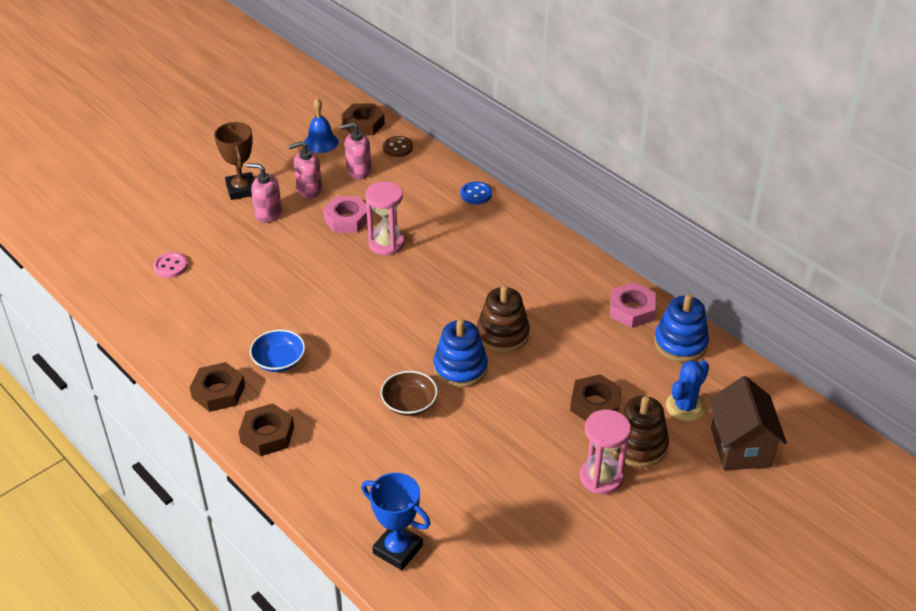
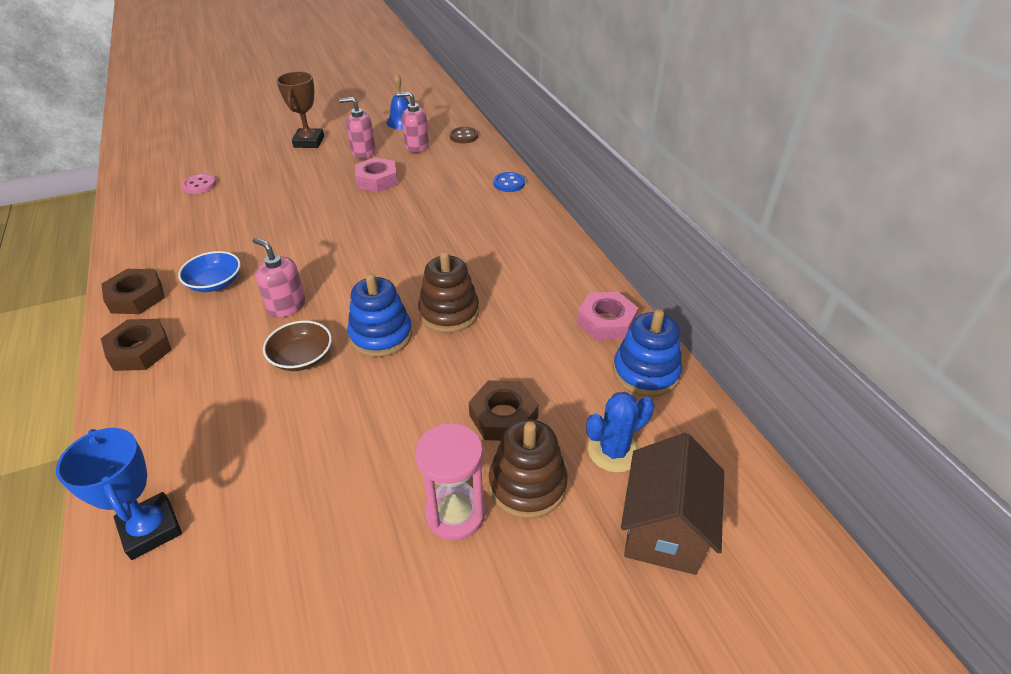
camera: 20 degrees right, 0 degrees up
(268, 213) = (314, 163): pink soap dispenser -> pink soap dispenser (286, 306)
(363, 124) = (447, 115): brown nut -> none
(386, 243) = (396, 206): pink hourglass -> none

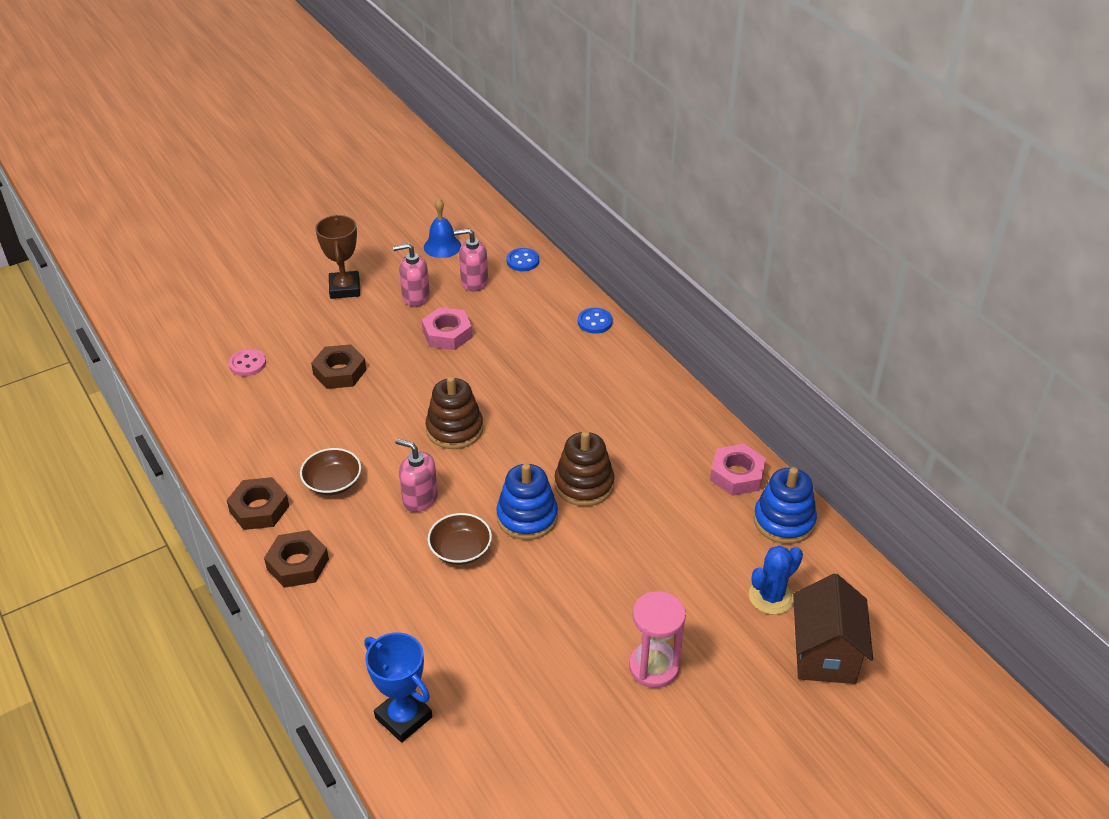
camera: 10 degrees left, 0 degrees up
(215, 283) = (332, 482): blue bowl -> brown bowl
(464, 136) = (522, 261): brown button -> blue button
(503, 416) = (668, 579): brown nut -> brown nut (340, 372)
(527, 484) = (706, 635): brown stacking toy -> brown stacking toy (454, 429)

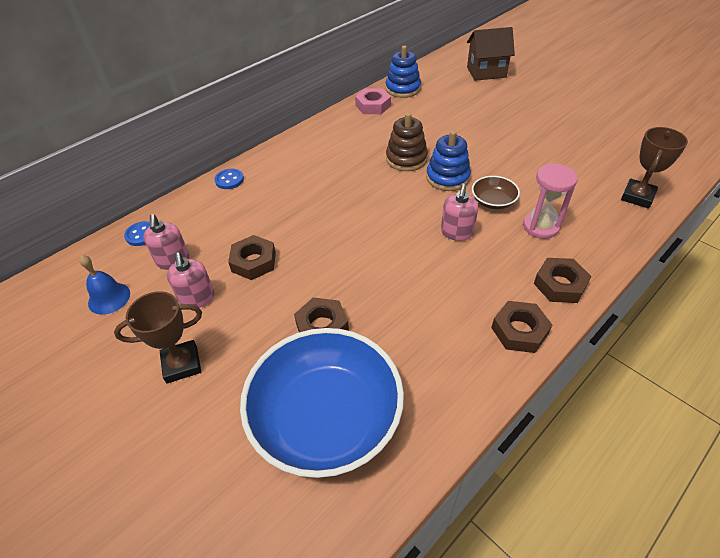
camera: 100 degrees left, 5 degrees up
(247, 364) = (326, 417): pink button -> blue bowl
(332, 482) = (465, 289): brown bowl -> none
(403, 717) = (637, 197): blue trophy -> brown trophy
(447, 334) = (254, 262): pink nut -> brown nut
(454, 429) = (375, 230): brown stacking toy -> none
(654, 667) = (530, 116): pink hourglass -> pink hourglass (541, 226)
(771, 596) = (459, 88): blue cactus -> none

